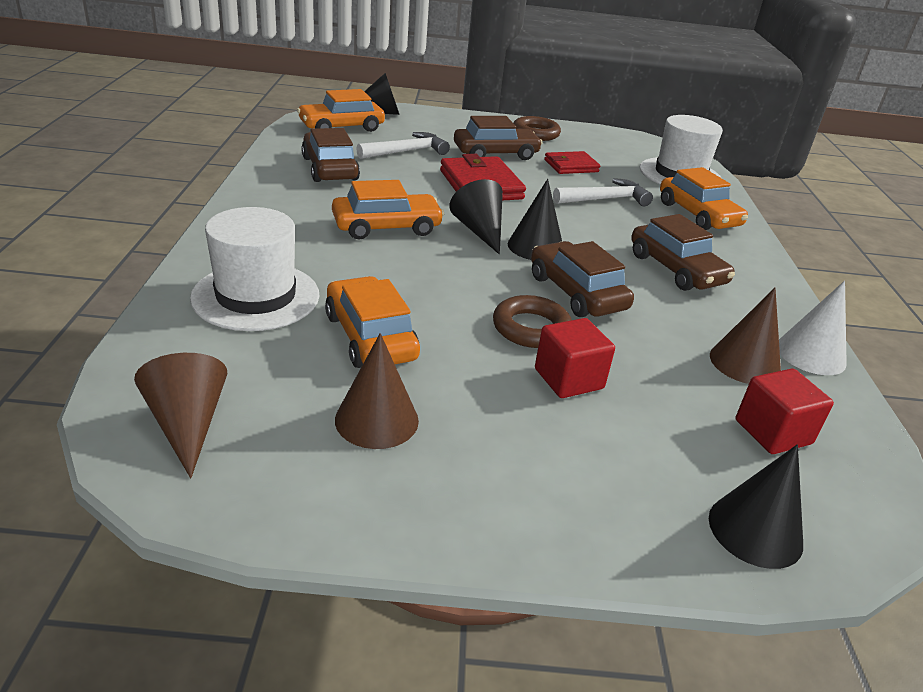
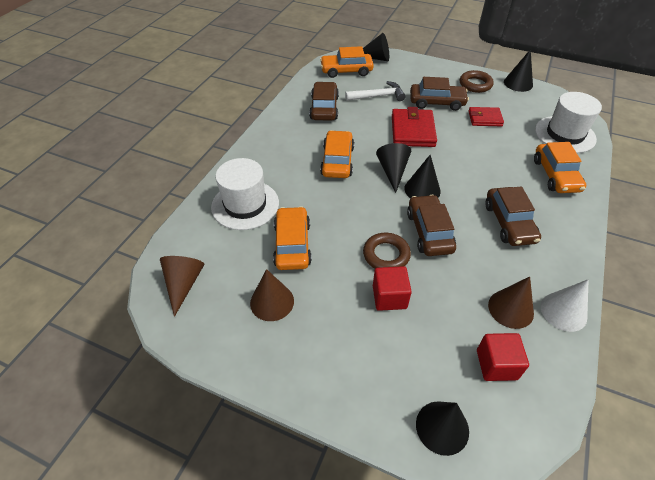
camera: 25 degrees right, 15 degrees up
(386, 227) = (337, 161): orange car -> orange car turned 90 degrees counterclockwise
(589, 130) = (518, 83): none -> black cone
(605, 199) = (493, 153): white hammer -> none

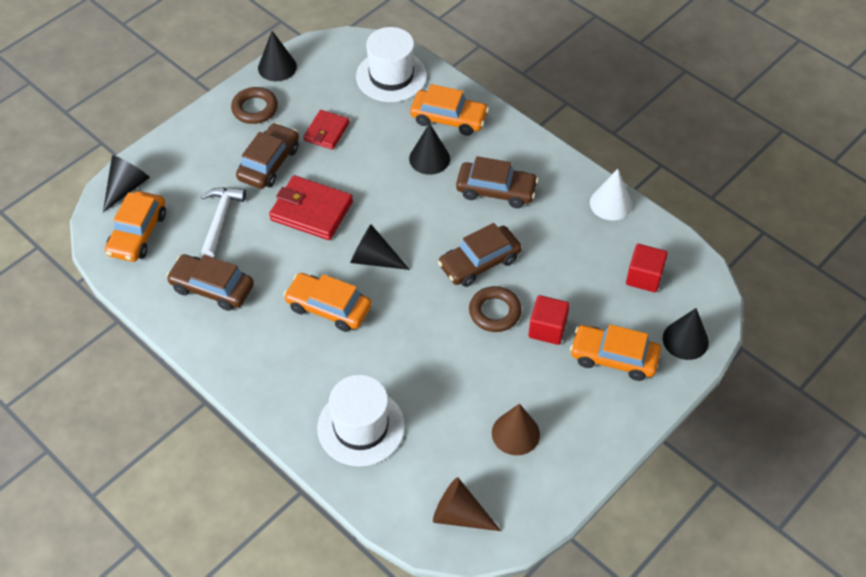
camera: 70 degrees left, 5 degrees up
(292, 244) = (445, 394): orange car -> orange car (613, 358)
(422, 190) = (416, 243): black cone -> black cone (429, 158)
(429, 232) = (479, 262): brown car -> brown car turned 45 degrees counterclockwise
(510, 309) = (594, 240): brown cone -> none

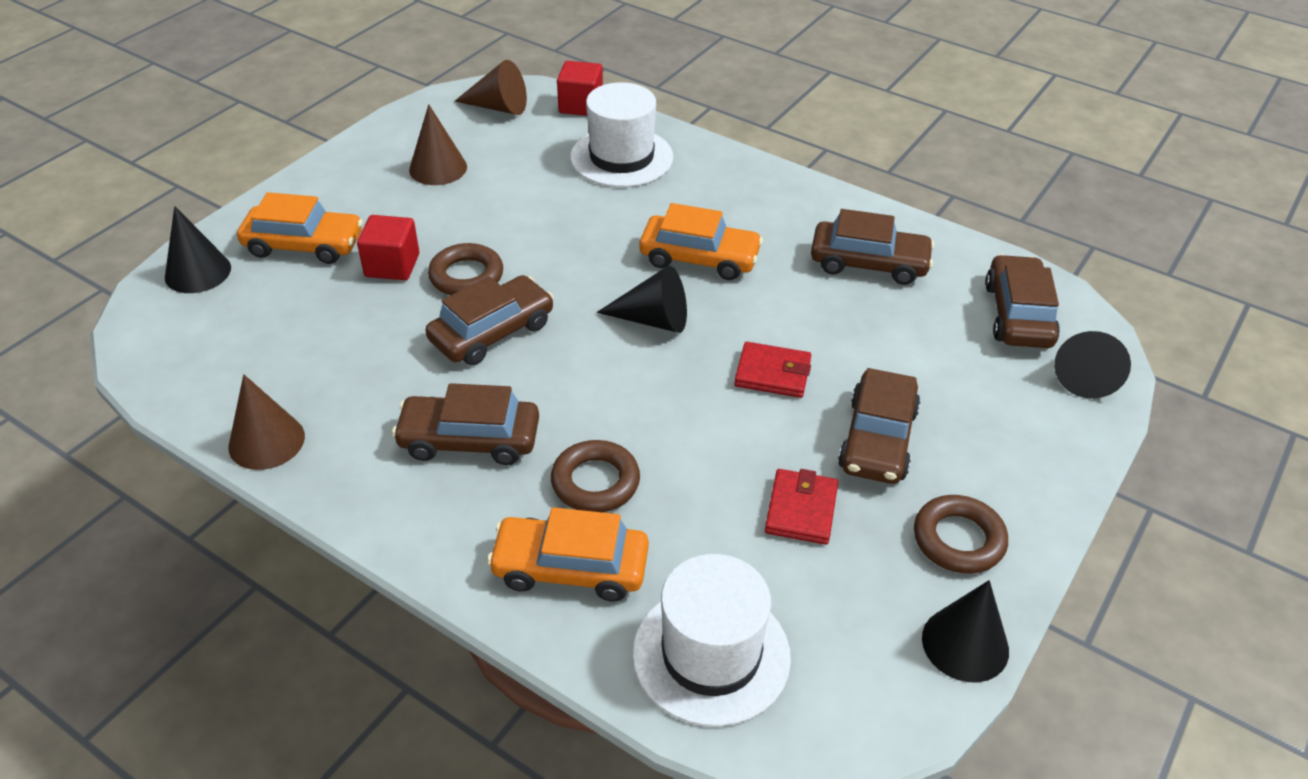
camera: 170 degrees right, 10 degrees down
(138, 233) = (1018, 314): orange car -> brown car
(220, 219) = (909, 346): white hammer -> none
(311, 211) = (772, 373): red wallet -> red wallet, size x0.62
(429, 158) = (595, 482): black cone -> brown ring
(610, 203) = (266, 441): white cone -> brown cone
(644, 277) = (236, 339): red cube -> red cube (581, 105)

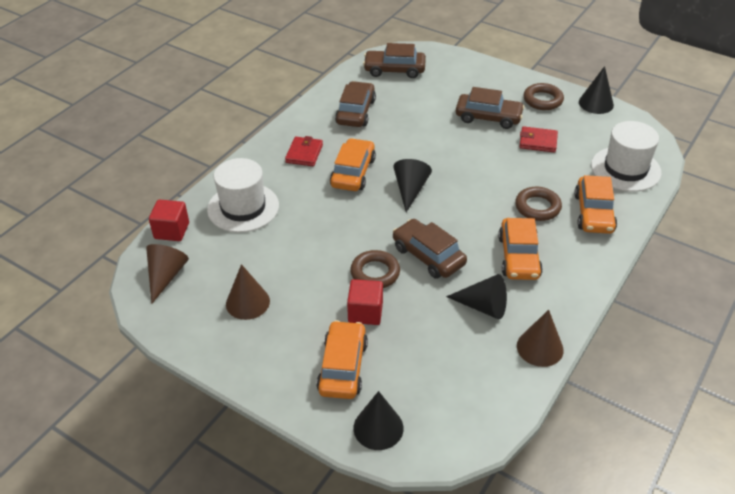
camera: 90 degrees left, 0 degrees up
(469, 440) = (519, 257): brown car -> orange car
(772, 373) = (448, 147): red wallet -> red wallet (304, 153)
(1085, 374) = (434, 57): black cone -> black cone (483, 306)

